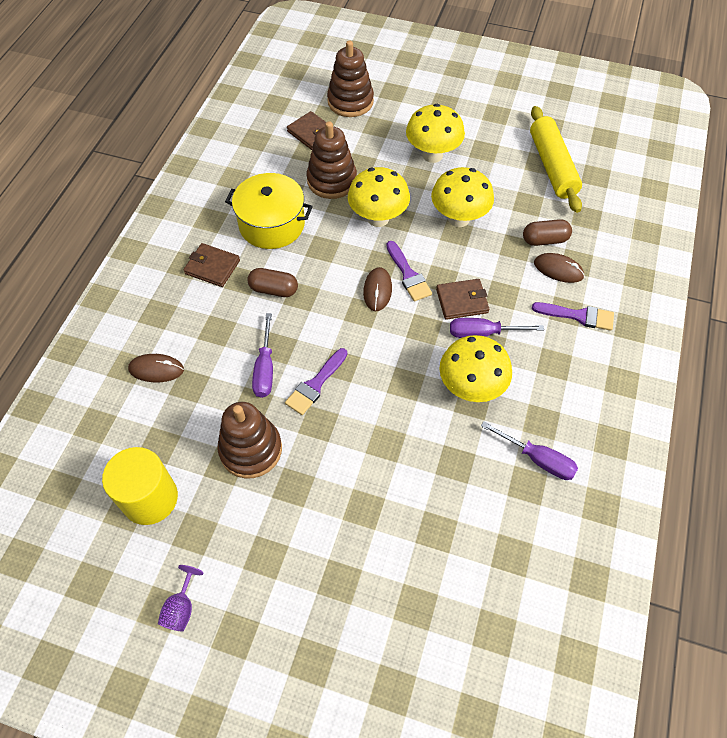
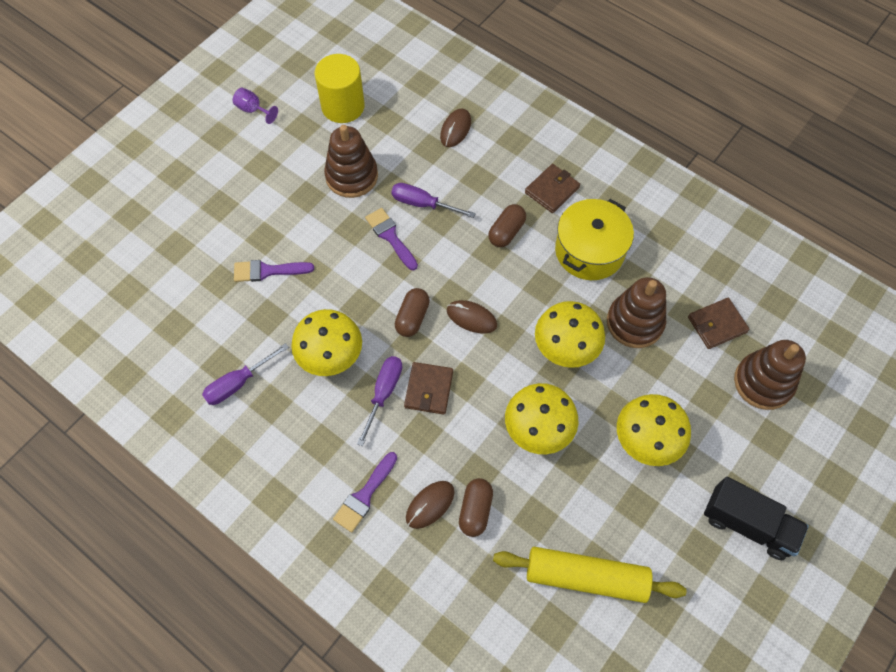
camera: 110 degrees right, 5 degrees up
(398, 336) = (412, 318): none -> brown capsule
(408, 275) = (480, 352): purple brush -> purple brush (267, 271)
(463, 94) = (747, 524): none -> black truck

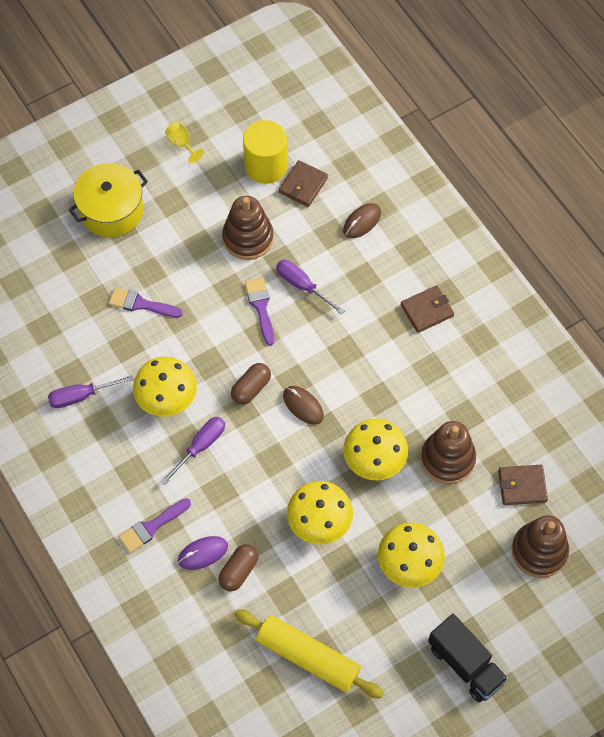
camera: 20 degrees right, 0 degrees up
(253, 110) = (182, 144): purple goblet -> yellow goblet
(429, 389) = (240, 456): brown wallet -> brown wallet (303, 185)
(430, 505) = (203, 553): brown mouse -> purple mouse
(506, 232) = (367, 337): brown capsule -> none
(589, 251) = (436, 379): yellow pot -> yellow pot (111, 210)

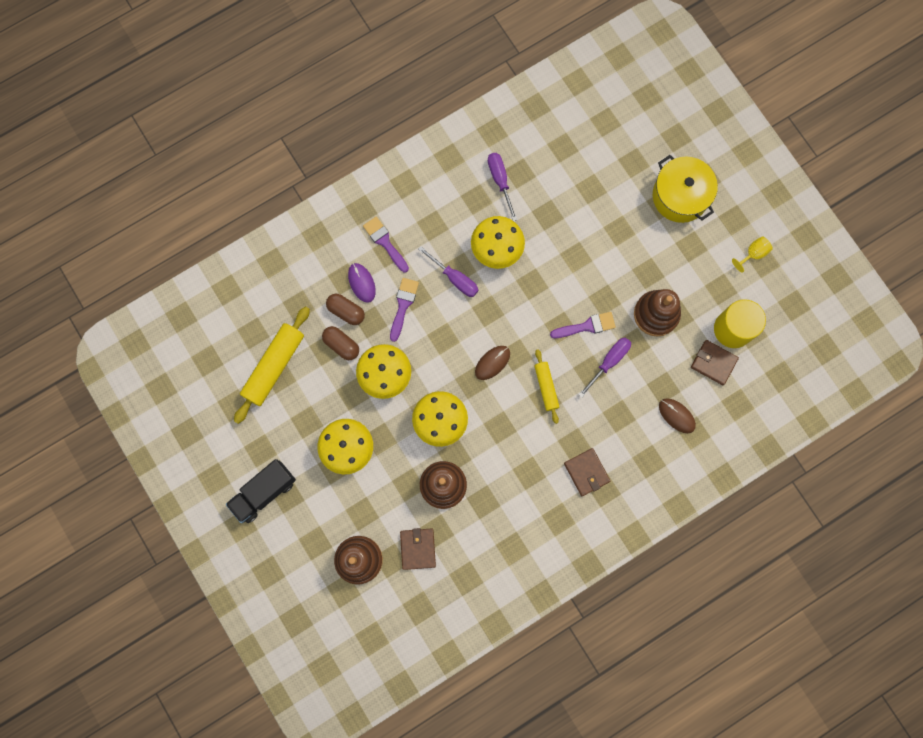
camera: 90 degrees right, 15 degrees up
(141, 304) = (587, 225): purple brush -> purple brush (403, 305)
(251, 388) = (508, 319): brown capsule -> brown capsule (341, 345)
(331, 349) = (546, 387): none -> yellow rolling pin

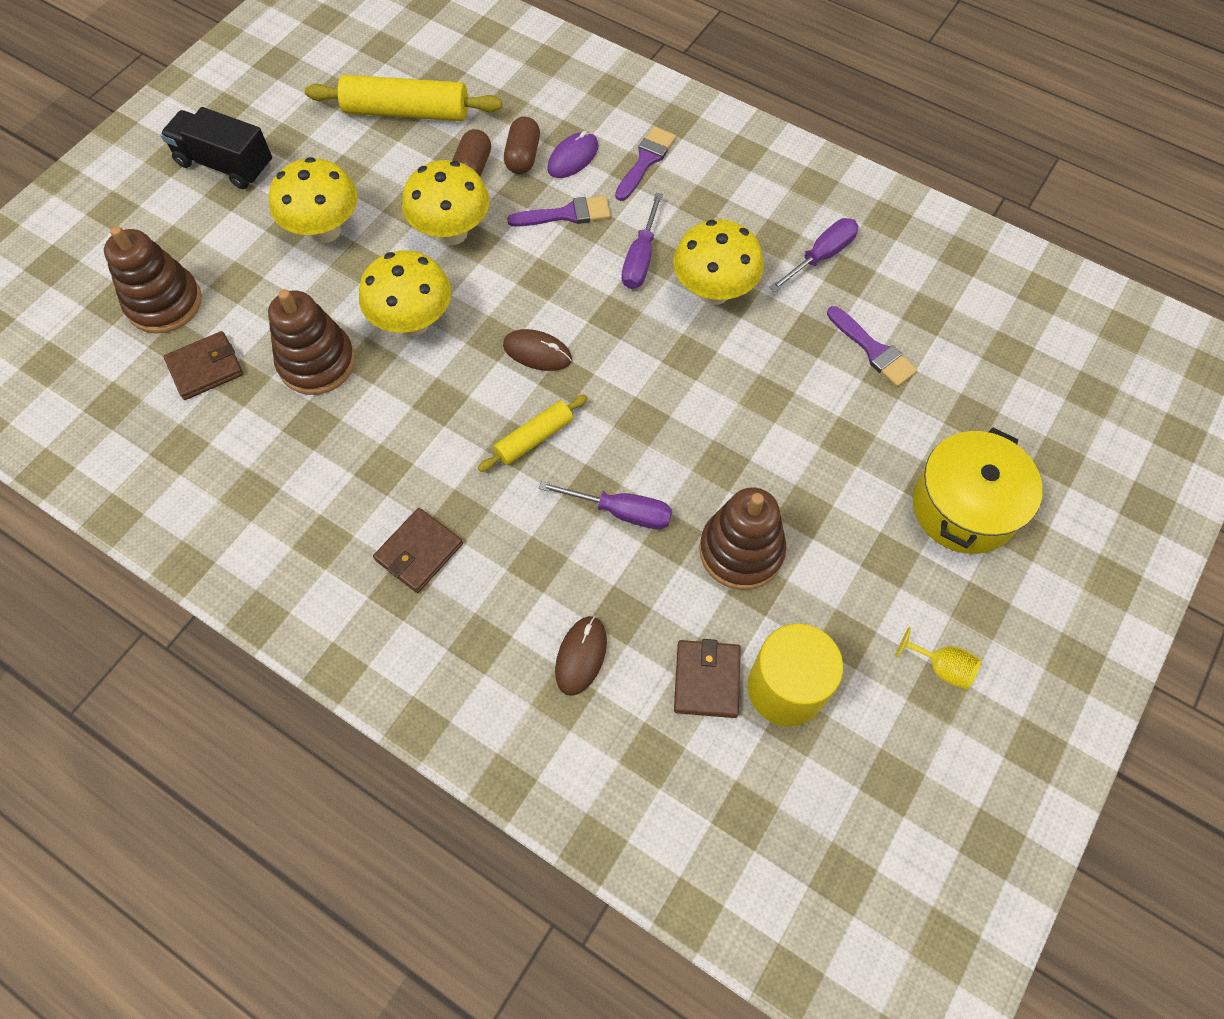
camera: 65 degrees right, 15 degrees down
(587, 326) = (663, 456): purple brush -> purple brush (873, 350)

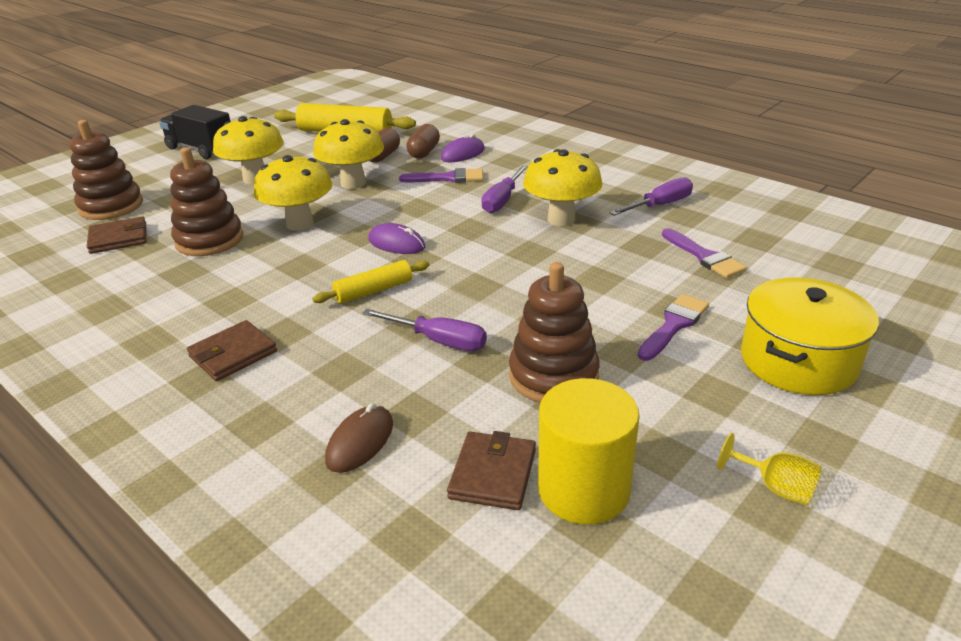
camera: 10 degrees right, 30 degrees down
(537, 352) = (396, 243): brown mouse -> purple mouse
(646, 161) = (520, 157): purple brush -> purple brush (674, 325)

